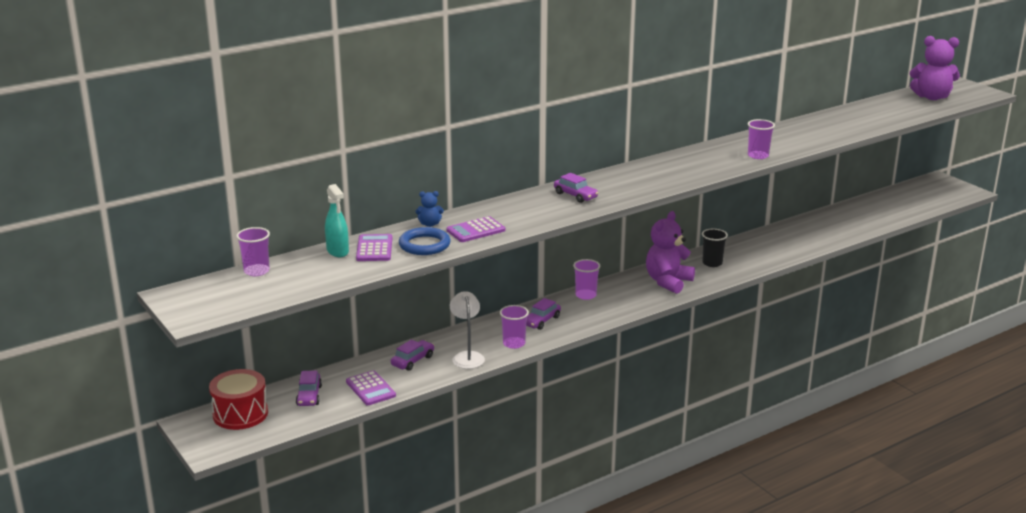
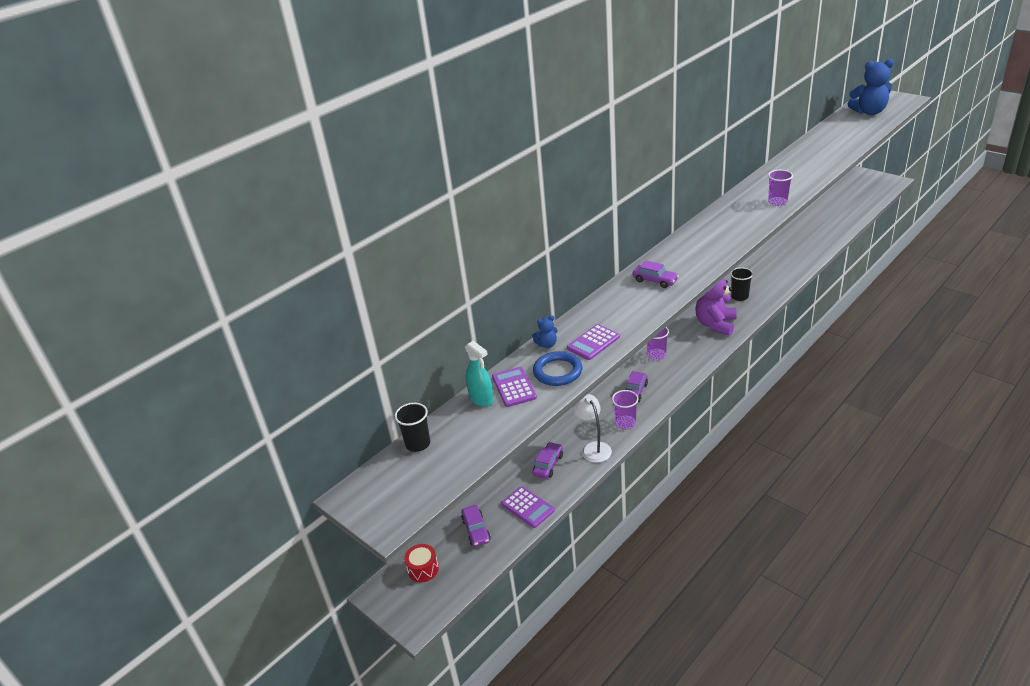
camera: 10 degrees left, 10 degrees up
(240, 414) = (423, 569): red drum -> red drum, size x0.60
(256, 271) = (418, 444): purple cup -> black cup
(931, 97) = (869, 112): purple teddy bear -> blue teddy bear

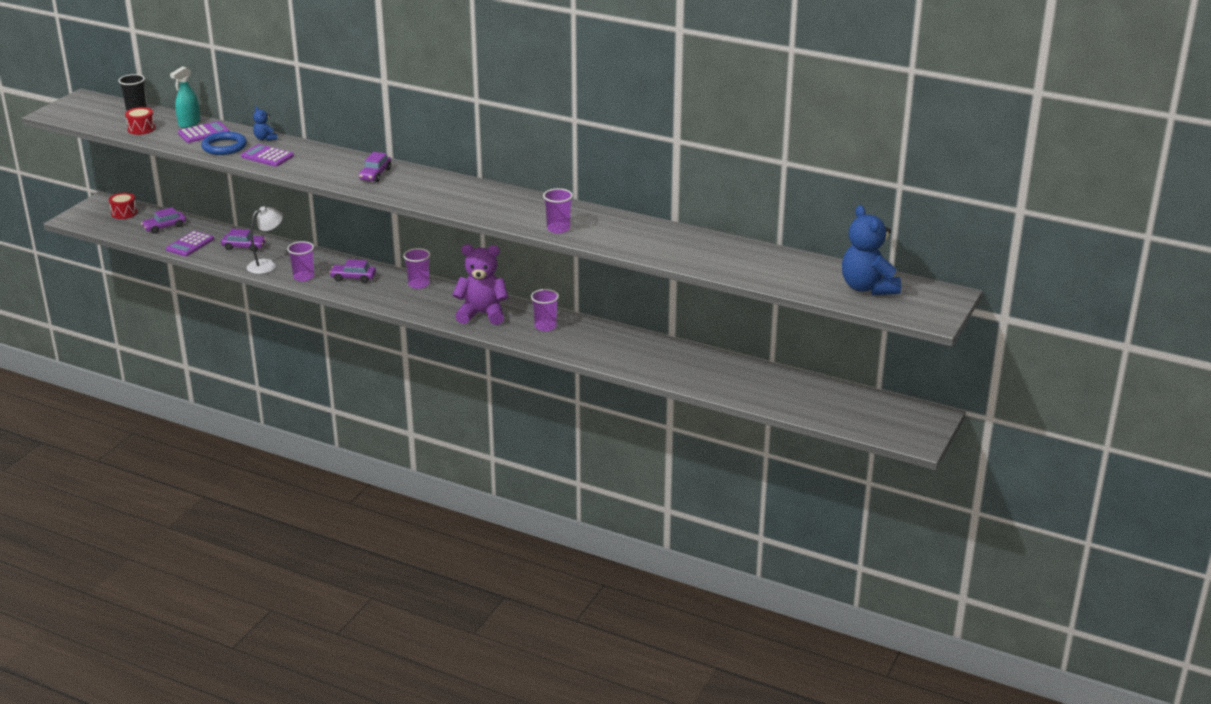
camera: 70 degrees right, 5 degrees down
(480, 437) = (141, 129): none -> red drum
(739, 296) = (545, 326): black cup -> purple cup

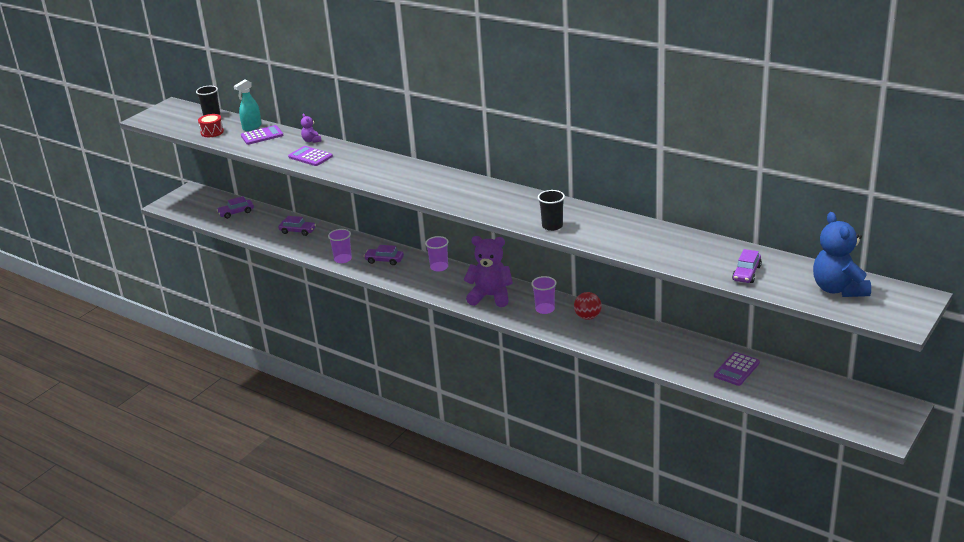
camera: 10 degrees right, 0 degrees up
(124, 213) = (206, 200): red drum -> none
(190, 244) = (254, 228): purple calculator -> purple calculator (736, 369)
(224, 147) = (276, 148): blue ring -> none
(265, 138) = (311, 140): blue teddy bear -> purple teddy bear
(267, 265) = (314, 248): white lamp -> none
(375, 174) = (398, 173): purple car -> purple car (746, 273)
(558, 229) = (552, 226): purple cup -> black cup
(594, 333) = (588, 317): none -> red ball

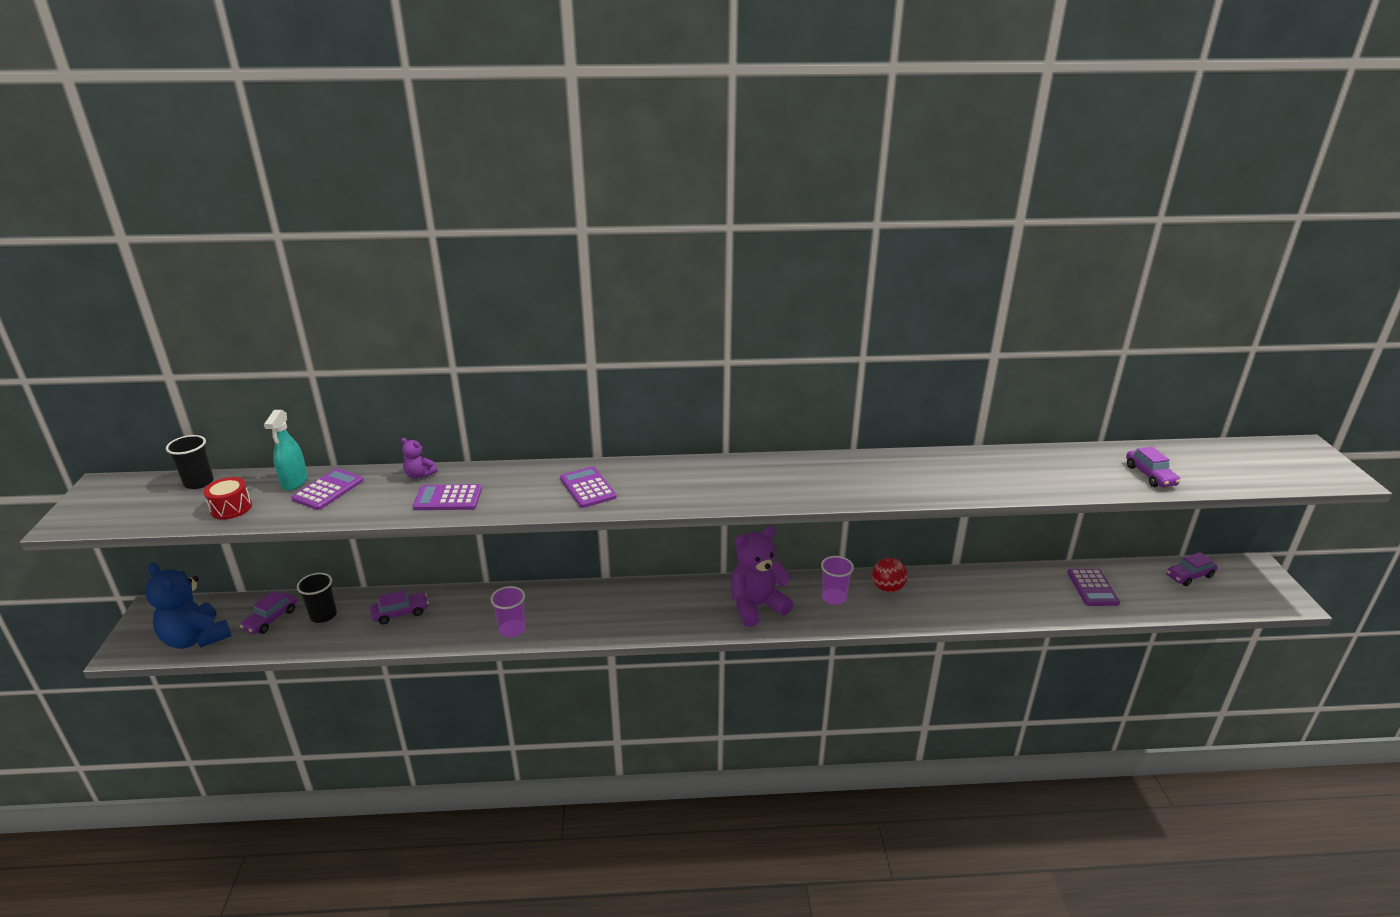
camera: 40 degrees left, 0 degrees up
(384, 260) = (571, 609): purple car -> purple car (1189, 576)
(385, 172) = (587, 488): none -> purple calculator
(439, 267) = (651, 592): purple cup -> none
(552, 226) = (890, 490): black cup -> black cup (323, 615)
(838, 289) = (1243, 463): blue teddy bear -> blue teddy bear (196, 638)

